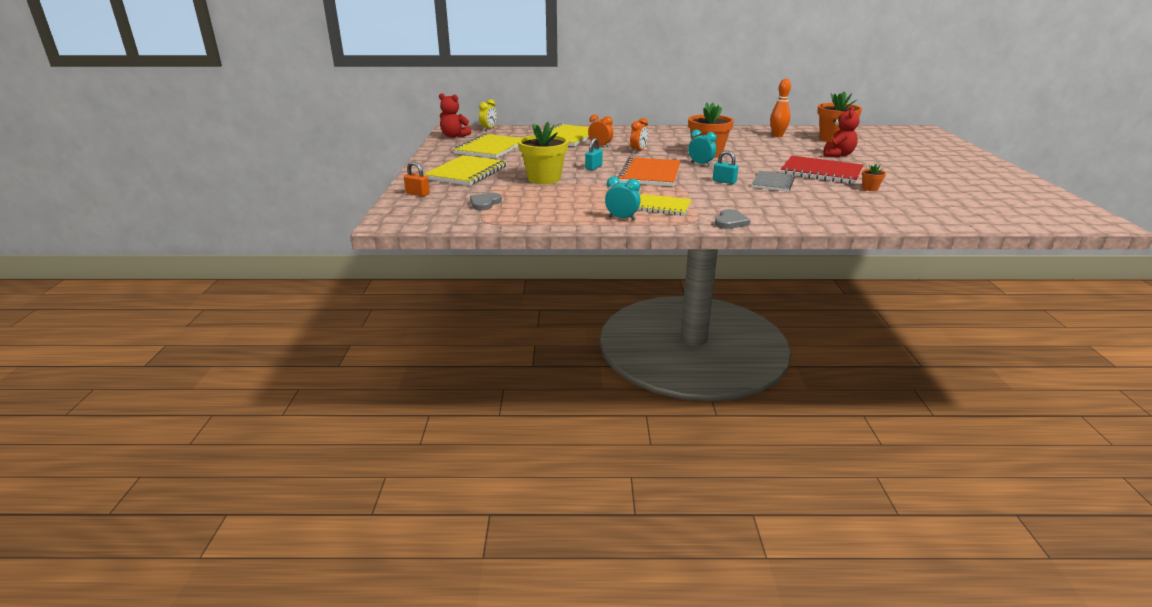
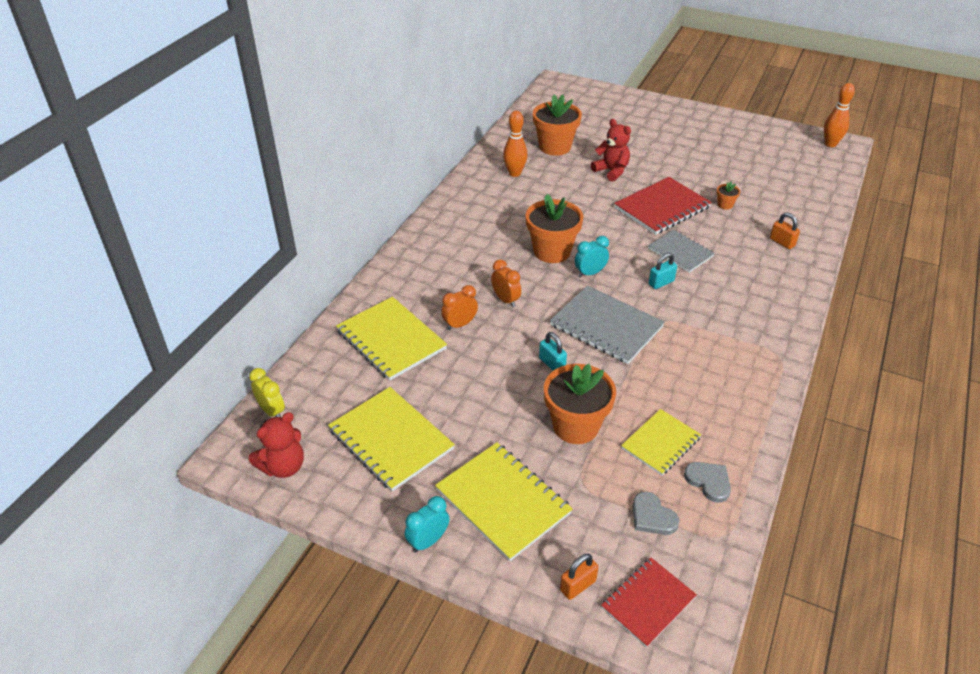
camera: 65 degrees left, 15 degrees up
(415, 209) = (648, 603): none -> red notebook
(544, 179) = (575, 426): yellow flower pot -> orange flower pot
(622, 218) = (751, 406): turquoise clock -> turquoise clock (428, 541)
(650, 174) = (606, 326): orange notebook -> grey notebook
(662, 206) = (724, 361): yellow notebook -> yellow notebook (660, 443)
(730, 222) = (787, 332): grey heart -> grey heart (708, 482)
(856, 211) = (782, 242): none -> orange padlock
(1082, 216) = (830, 144): none -> orange bowling pin

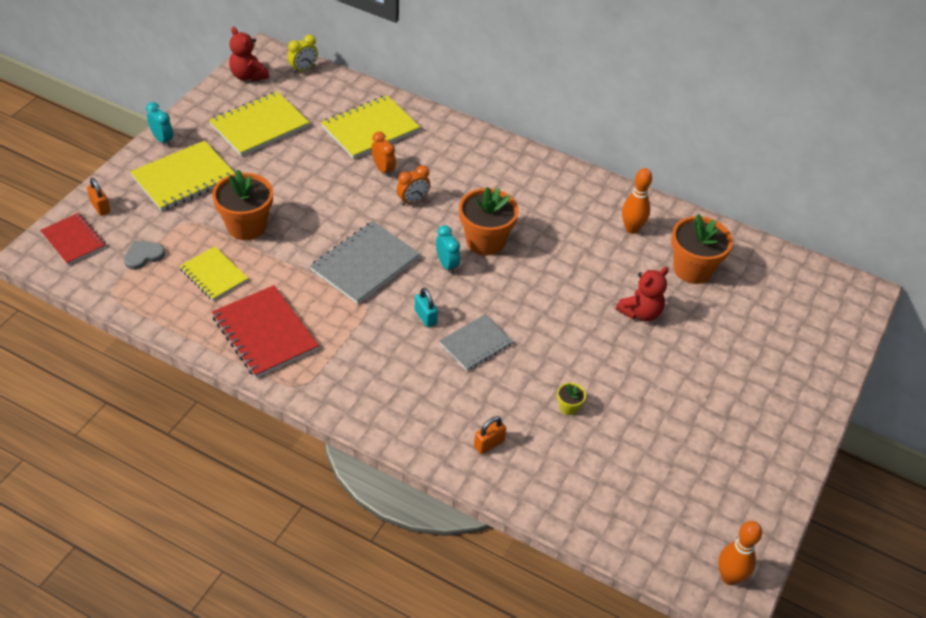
camera: 90 degrees right, 5 degrees up
(552, 364) = (322, 221): turquoise padlock -> none
(662, 207) = (563, 345): red notebook -> red notebook (265, 333)
(708, 482) = (165, 296): grey heart -> none
(725, 205) = (568, 407): orange flower pot -> yellow flower pot

